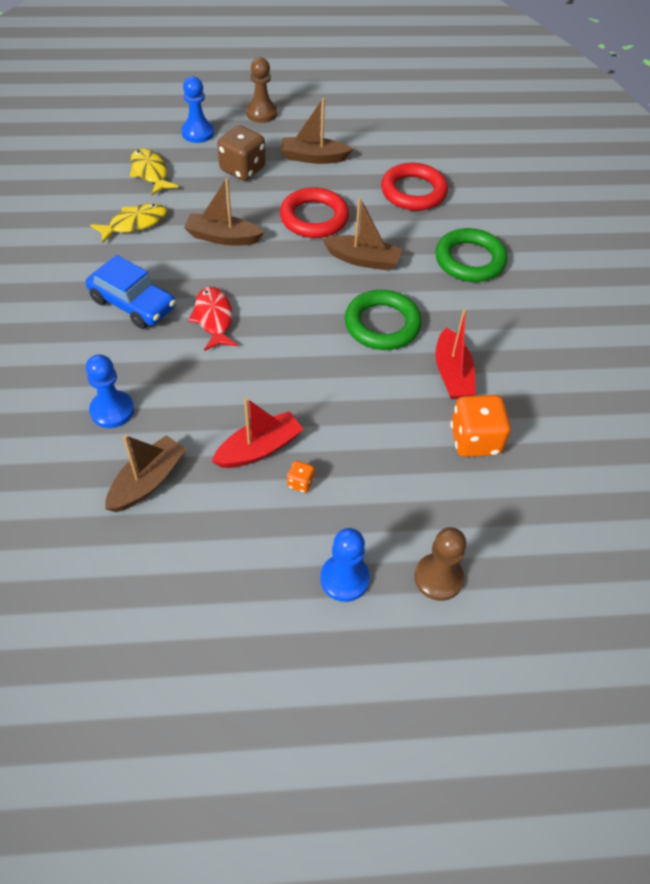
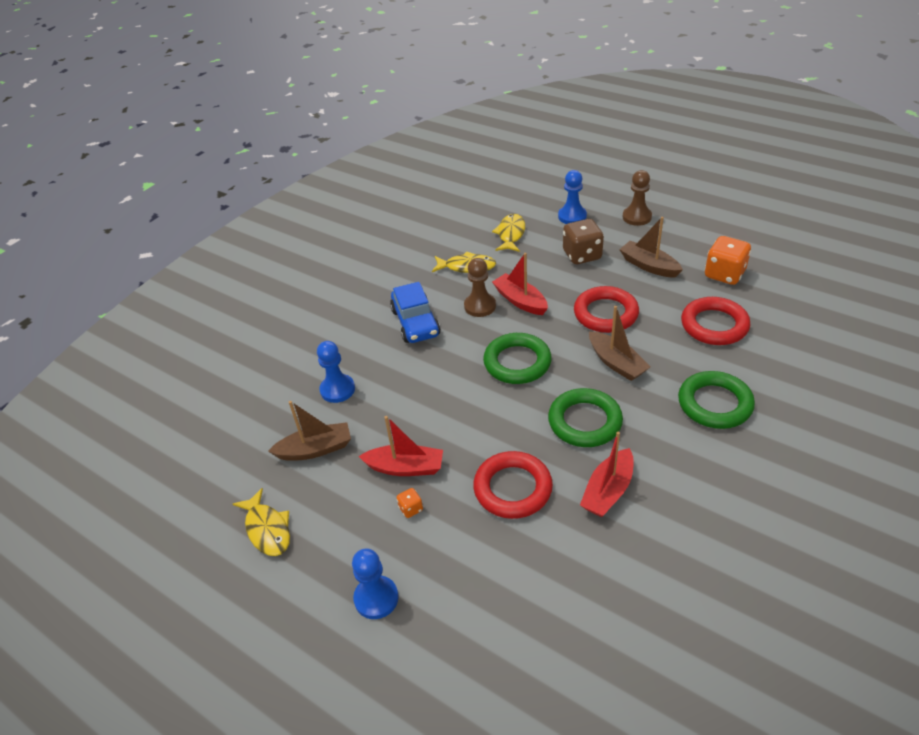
camera: 45 degrees right, 10 degrees down
(174, 586) = (267, 529): none -> yellow fish
(213, 319) = (460, 358): red fish -> none
(223, 237) = (520, 301): brown boat -> red boat
(274, 298) = (517, 362): none -> green ring
(374, 414) = (512, 488): none -> red ring
(438, 578) = (444, 645): brown pawn -> brown pawn (480, 306)
(475, 440) = (577, 556): orange dice -> orange dice (724, 274)

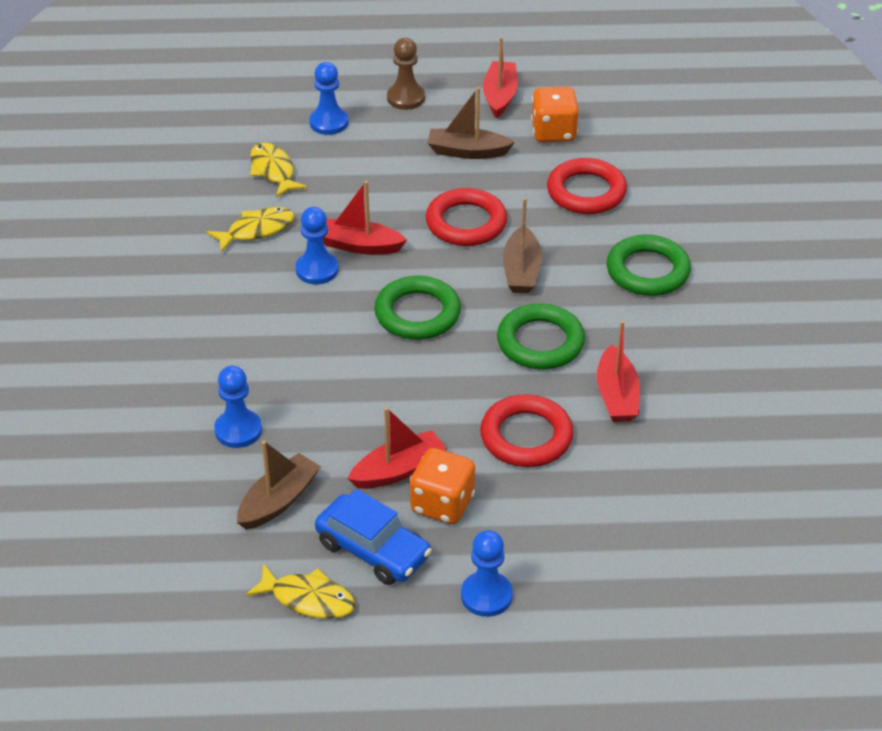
camera: 40 degrees left, 0 degrees up
(411, 509) = (442, 504): orange dice -> orange dice, size x2.18
(415, 323) = (257, 319): blue car -> blue car (373, 550)
(480, 306) = (317, 270): brown pawn -> blue pawn
(582, 255) = (382, 166): brown dice -> none
(616, 363) = (521, 270): brown boat -> brown boat turned 75 degrees clockwise
(704, 237) = (500, 96): none -> red boat

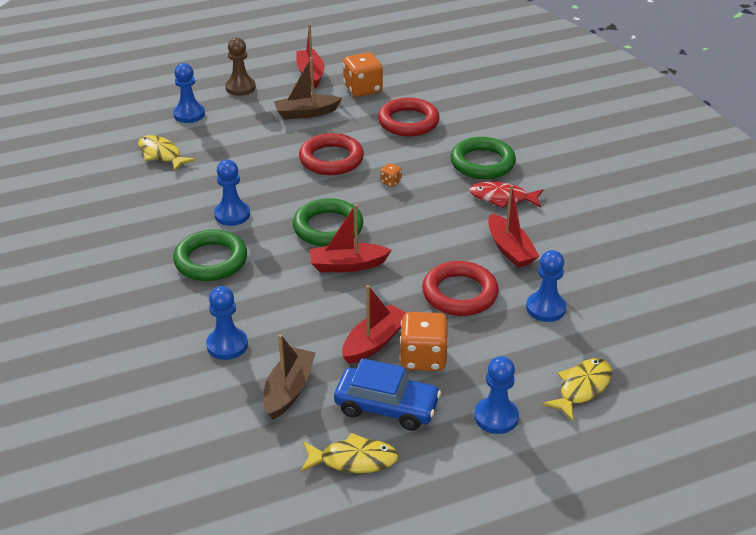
camera: 20 degrees left, 5 degrees down
(256, 230) = (168, 197): yellow fish -> yellow fish (582, 388)
(359, 245) = (257, 191): red boat -> red boat (348, 265)
(521, 270) = (390, 182): brown boat -> orange dice
(540, 342) = (432, 226): green ring -> green ring (211, 260)
(617, 482) = (545, 308): none -> blue pawn
(645, 325) = (502, 198): none -> red fish

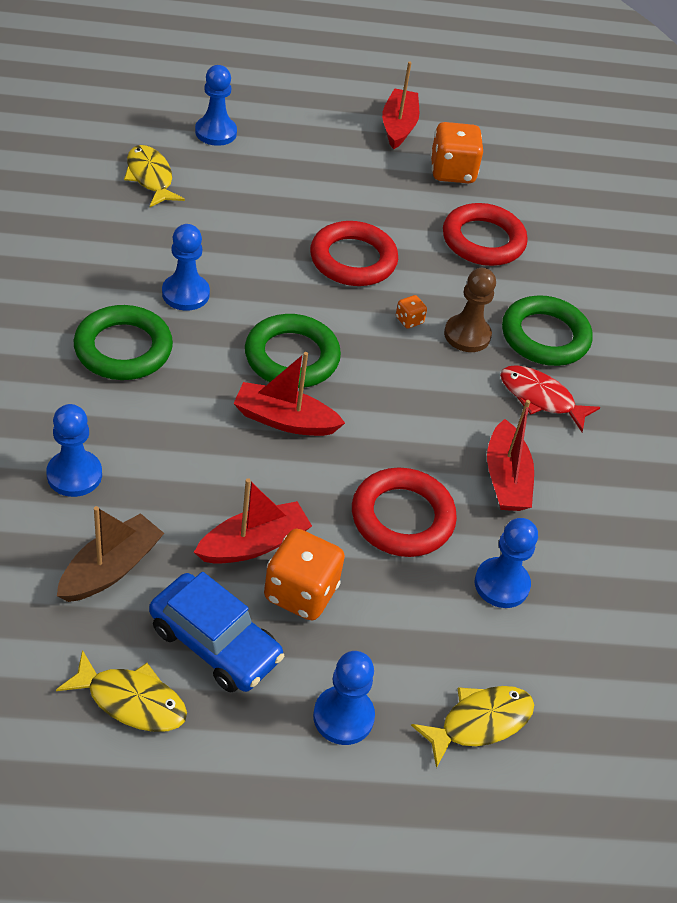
camera: 15 degrees right, 10 degrees up
(240, 88) = (300, 116): brown pawn -> brown pawn (467, 335)
(306, 113) = (360, 181): brown boat -> none

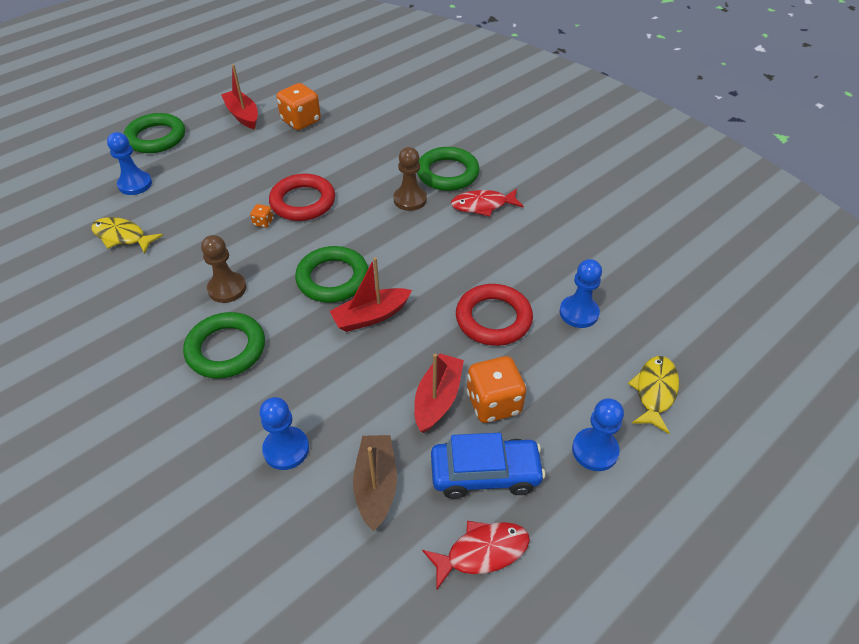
camera: 35 degrees left, 0 degrees up
(131, 700) = (482, 552): yellow fish -> red fish
(185, 294) = (227, 288): blue pawn -> brown pawn
(286, 96) = (156, 138): none -> green ring
(409, 320) = (371, 213): orange dice -> orange dice (263, 222)
(483, 240) = (359, 146): red ring -> none
(506, 478) = (516, 258): red boat -> none

